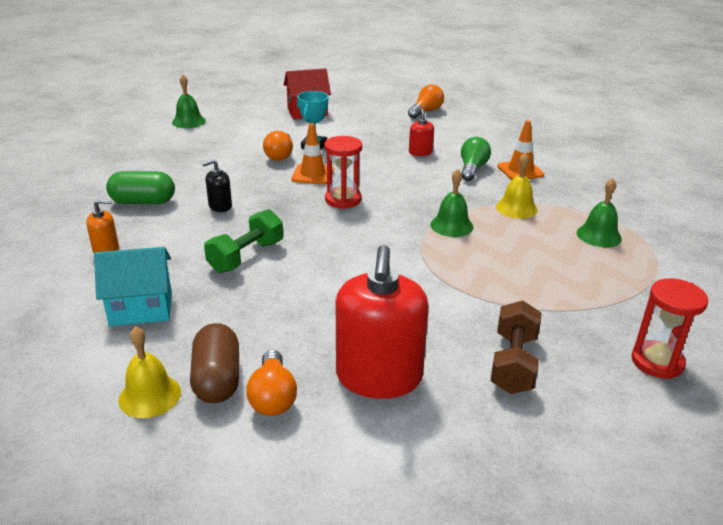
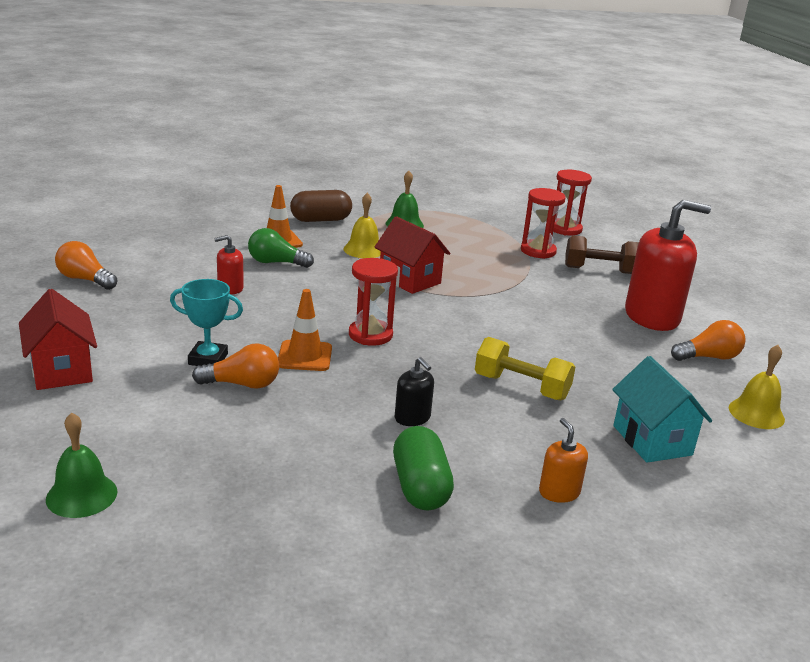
camera: 100 degrees left, 5 degrees down
(217, 379) = (711, 383): brown capsule -> brown capsule (321, 220)
(246, 256) = (521, 387): green dumbbell -> yellow dumbbell
(451, 225) = (409, 280): green bell -> red house
(559, 320) = (538, 251): none -> red hourglass

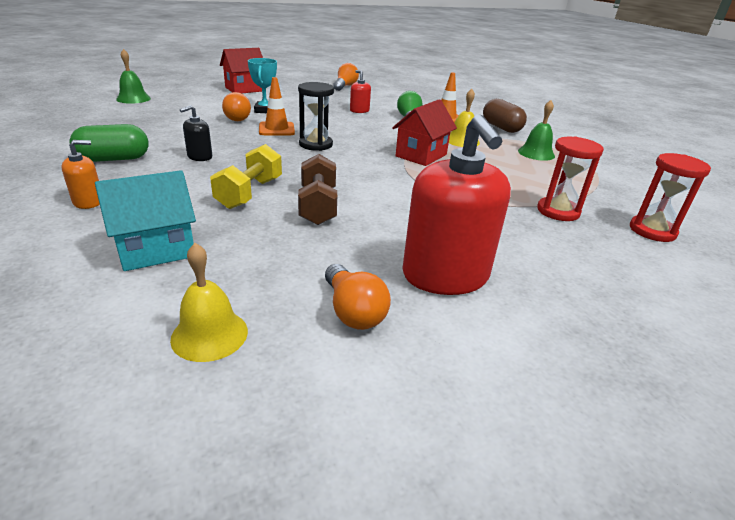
camera: 80 degrees right, 5 degrees up
(370, 335) = (316, 144): red hourglass -> black hourglass
(600, 270) = (550, 247): brown dumbbell -> brown dumbbell (318, 206)

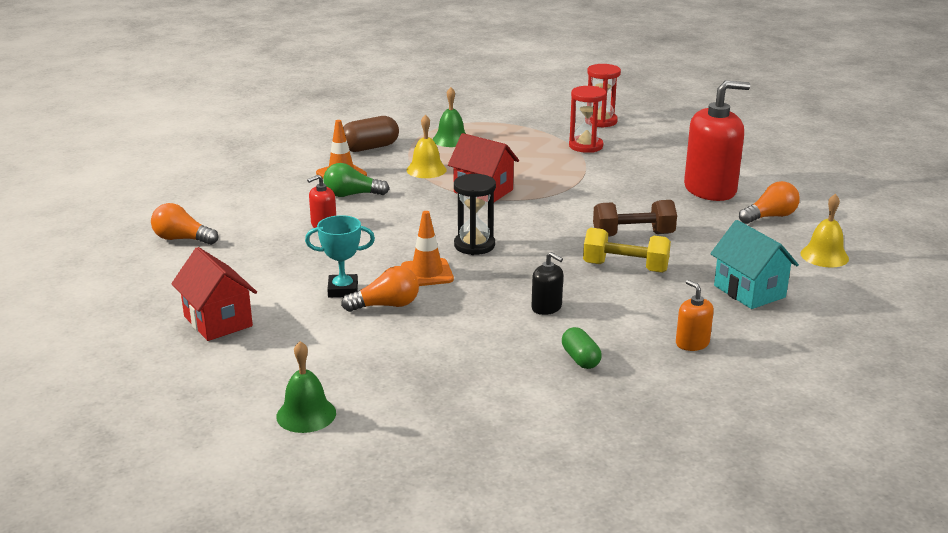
camera: 90 degrees left, 5 degrees down
(114, 159) = (580, 359): green capsule -> green capsule, size x0.63

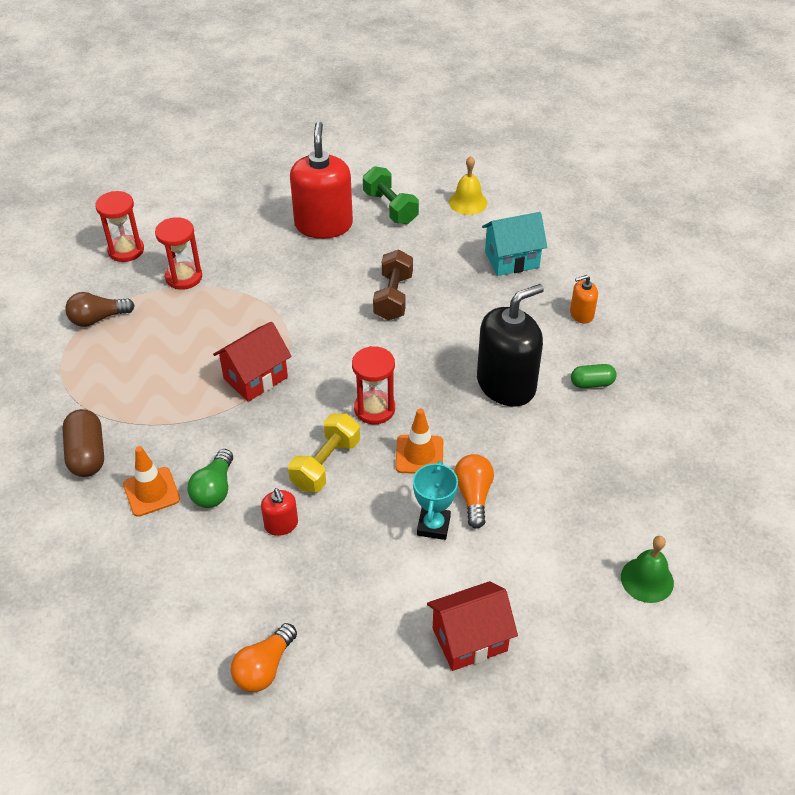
camera: 75 degrees left, 20 degrees up
(426, 170) = (178, 414): yellow bell -> none
(451, 139) = (105, 378): green bell -> none
(474, 245) = (374, 409): black hourglass -> red hourglass
(513, 126) = (98, 319): none -> brown light bulb
(546, 307) = (506, 384): black soap dispenser -> black soap dispenser, size x2.18
(625, 267) = (451, 318): yellow dumbbell -> yellow dumbbell (326, 464)
(770, 217) = (390, 208): orange light bulb -> green dumbbell

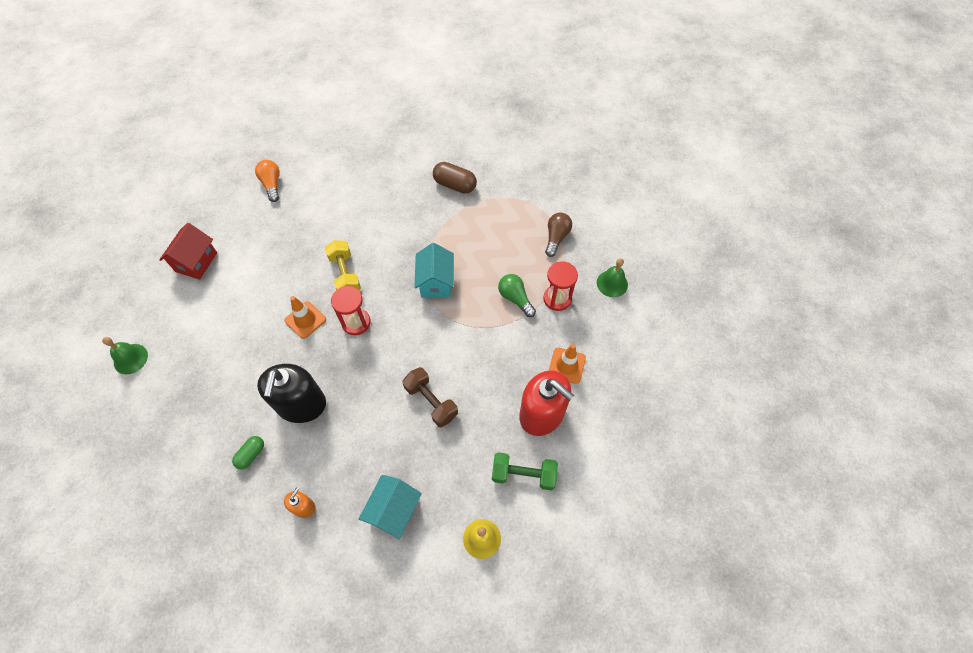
camera: 130 degrees right, 15 degrees up
(126, 250) = (612, 283): red hourglass -> green bell
(151, 492) = (405, 196): orange traffic cone -> orange traffic cone (566, 365)
(214, 489) = (380, 220): green light bulb -> green light bulb (515, 298)
(255, 378) = (436, 282): red house -> turquoise house
(281, 525) = (331, 233): red soap dispenser -> none
(433, 526) = (261, 293): turquoise trophy -> none
(473, 496) = (256, 324): orange light bulb -> none

